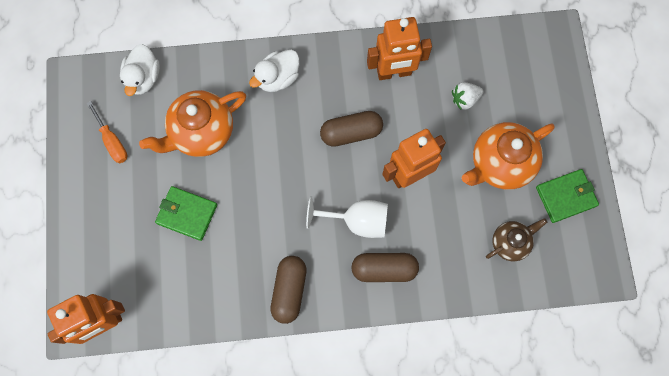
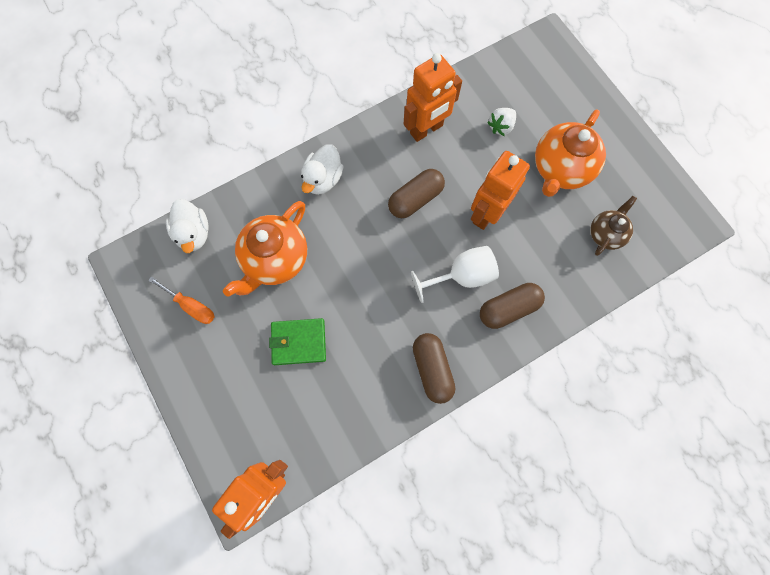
camera: 25 degrees left, 0 degrees up
(566, 196) = (630, 172): green wallet -> none

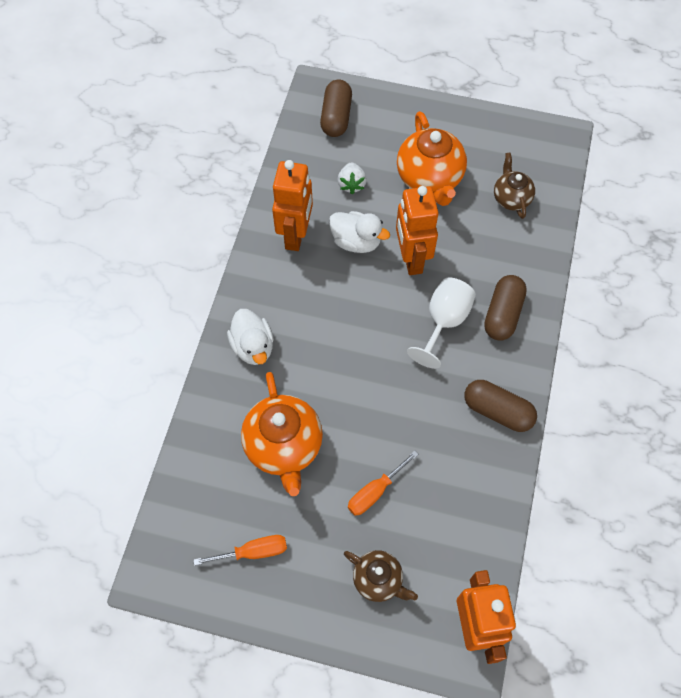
camera: 45 degrees left, 10 degrees down
(194, 233) = (188, 492): white duck -> white duck (356, 241)
(242, 397) = (378, 580): none -> brown teapot
(299, 342) = (375, 491): green wallet -> orange screwdriver
(415, 199) = (345, 296): brown capsule -> brown capsule (336, 117)

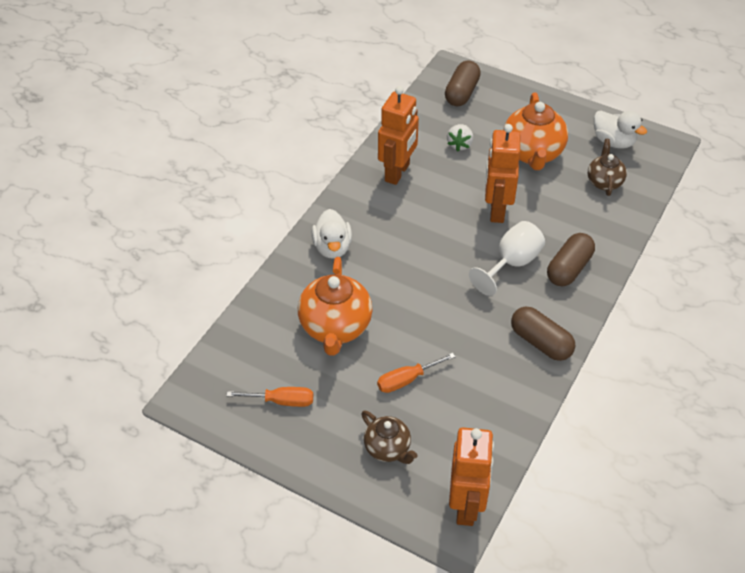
camera: 15 degrees right, 15 degrees down
(356, 241) = (450, 188): white duck -> white duck (613, 142)

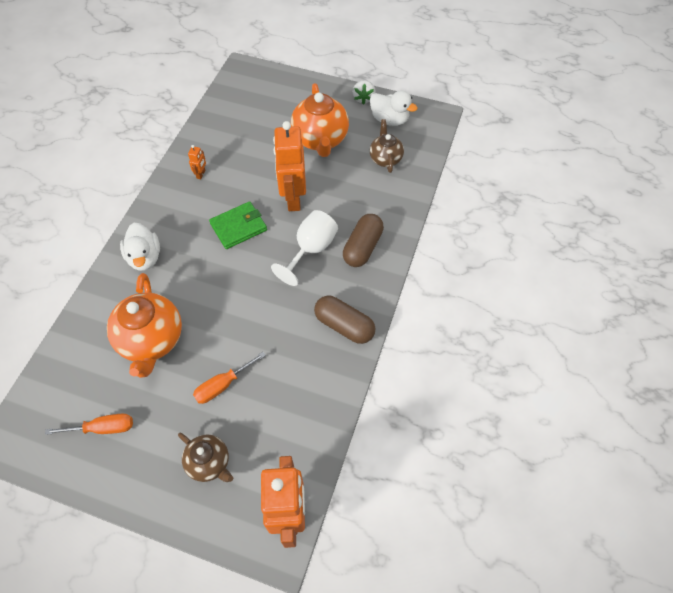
camera: 10 degrees left, 10 degrees up
(397, 173) = (201, 174): orange robot -> orange robot, size x0.41
(434, 231) = (238, 227): none -> green wallet
(459, 144) = (255, 140): white strawberry -> white strawberry (363, 98)
(461, 93) = (253, 90): brown capsule -> none

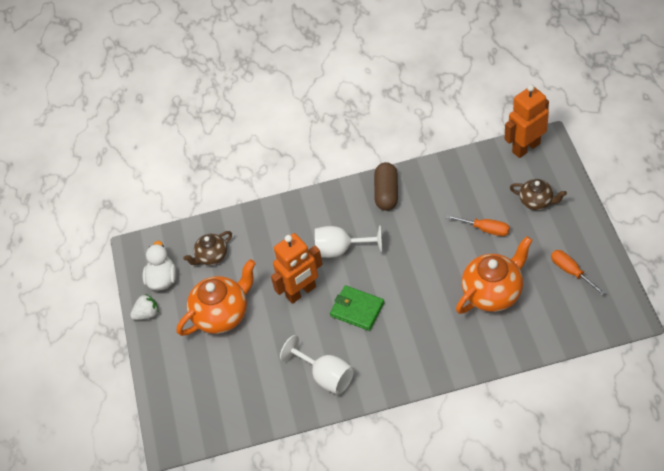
camera: 115 degrees left, 5 degrees down
(145, 257) = (435, 351): white duck -> none
(201, 174) = (326, 376): orange robot -> white goblet
(209, 463) = (536, 202): brown teapot -> brown teapot turned 105 degrees clockwise
(362, 247) = (313, 220): brown capsule -> none

